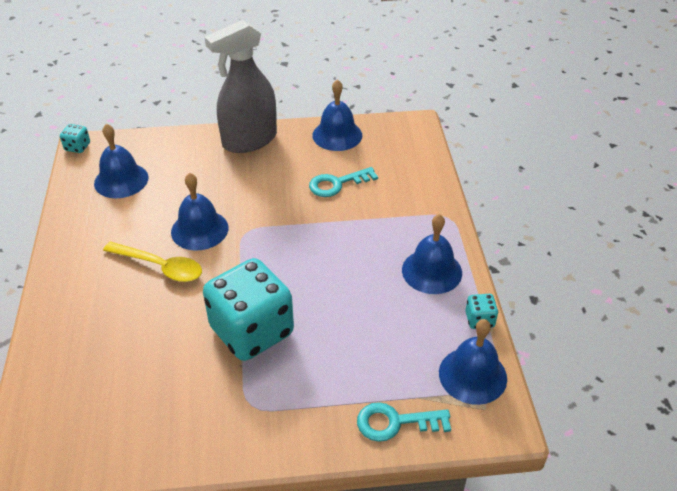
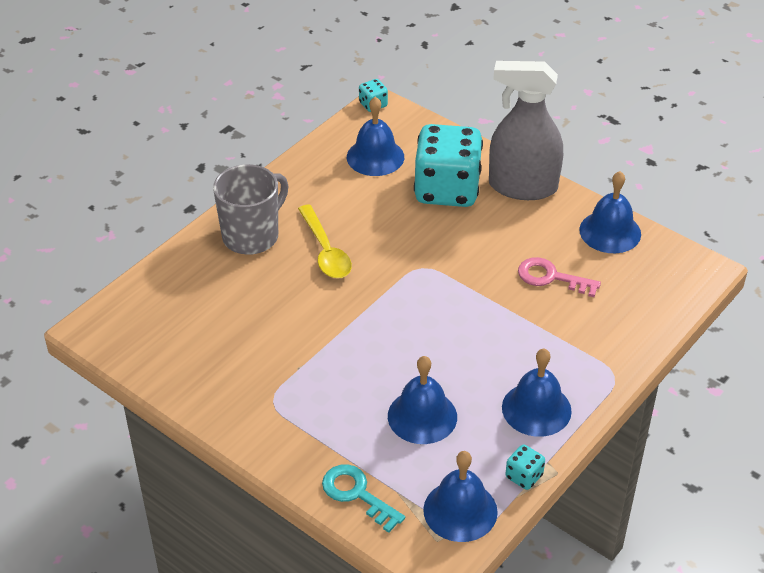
camera: 45 degrees right, 0 degrees up
(86, 294) = (252, 236): none -> grey mug
(199, 229) = (388, 240): blue bell -> blue bell (422, 416)
(252, 331) = (334, 349): turquoise dice -> turquoise dice (447, 190)
(337, 184) = (551, 277): turquoise key -> pink key

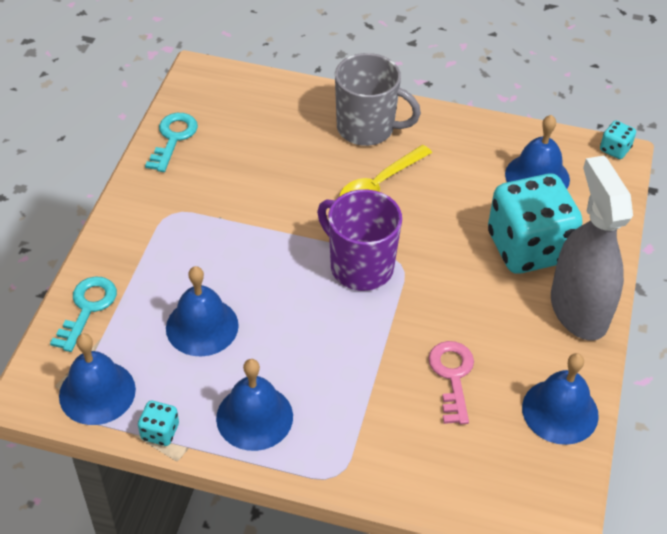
camera: 65 degrees right, 5 degrees up
(172, 373) = (173, 138): none -> turquoise key
(411, 293) = (360, 266): none -> purple mug

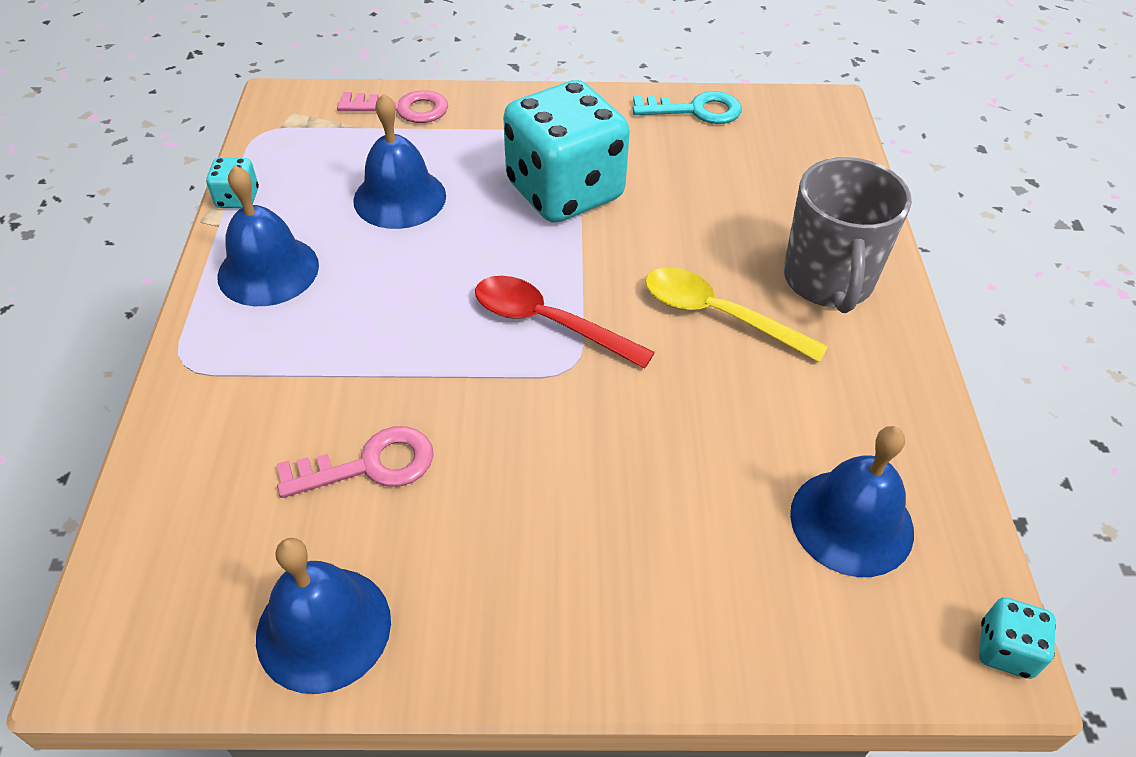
camera: 75 degrees right, 0 degrees up
(87, 308) = (402, 108): turquoise key -> pink key
(97, 392) = (287, 142): blue bell -> none
(360, 266) = (548, 323): purple mug -> red spoon
(528, 248) = (672, 531): turquoise dice -> turquoise dice (565, 192)
(578, 310) = (556, 631): grey spray bottle -> none

